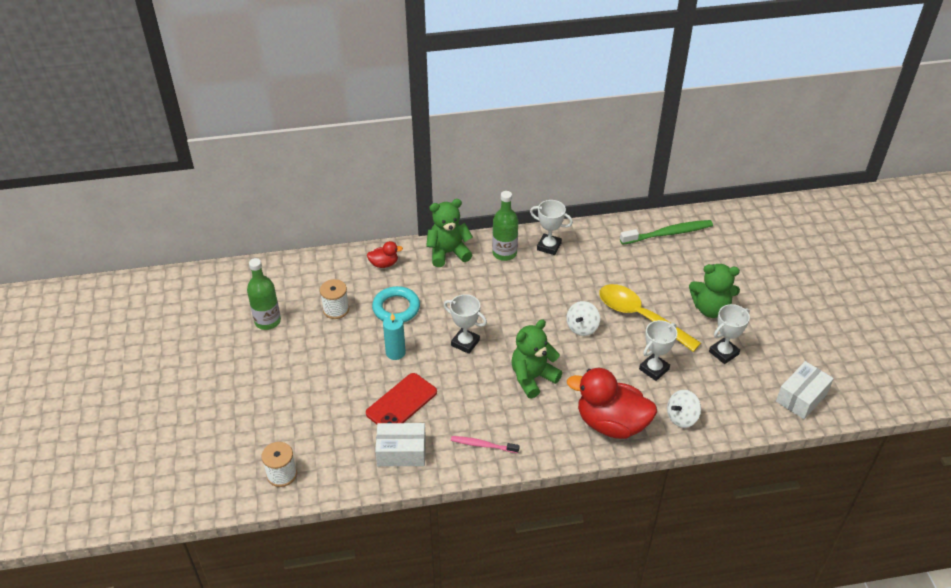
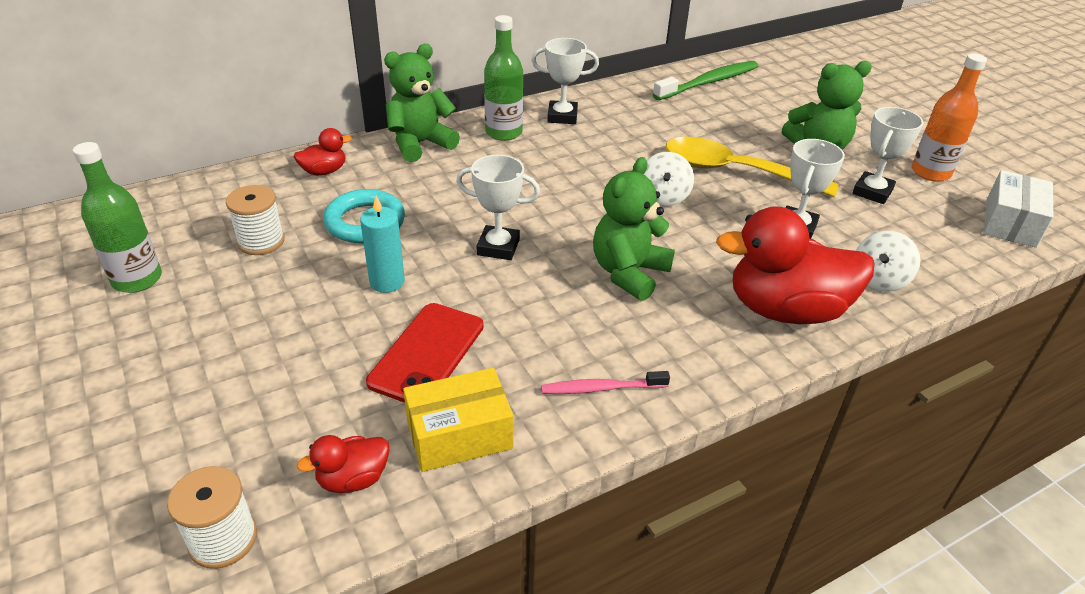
camera: 20 degrees left, 5 degrees down
(345, 461) = (353, 479): none -> red duck
(401, 452) = (459, 435): white box -> yellow box
(777, 346) = (930, 172): none -> orange bottle

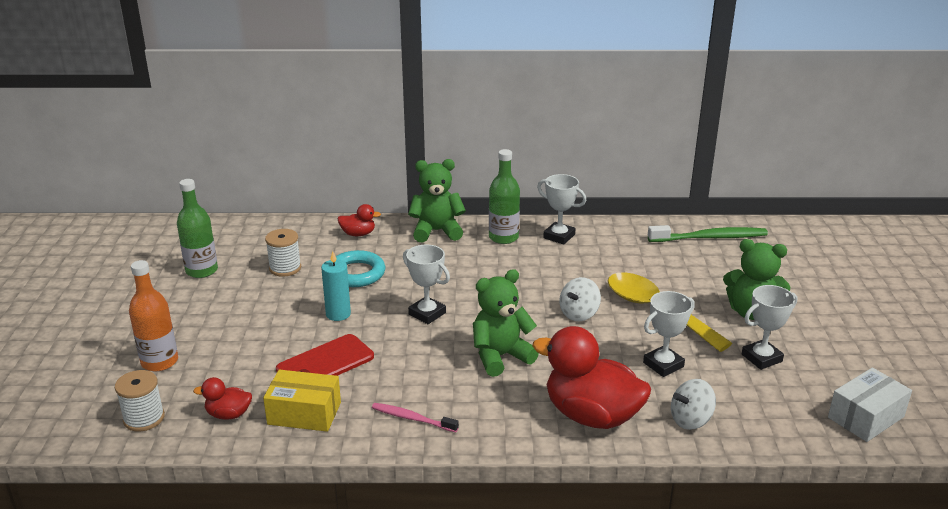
camera: 30 degrees right, 10 degrees down
(930, 172) = (837, 358): orange bottle -> orange bottle (159, 362)

